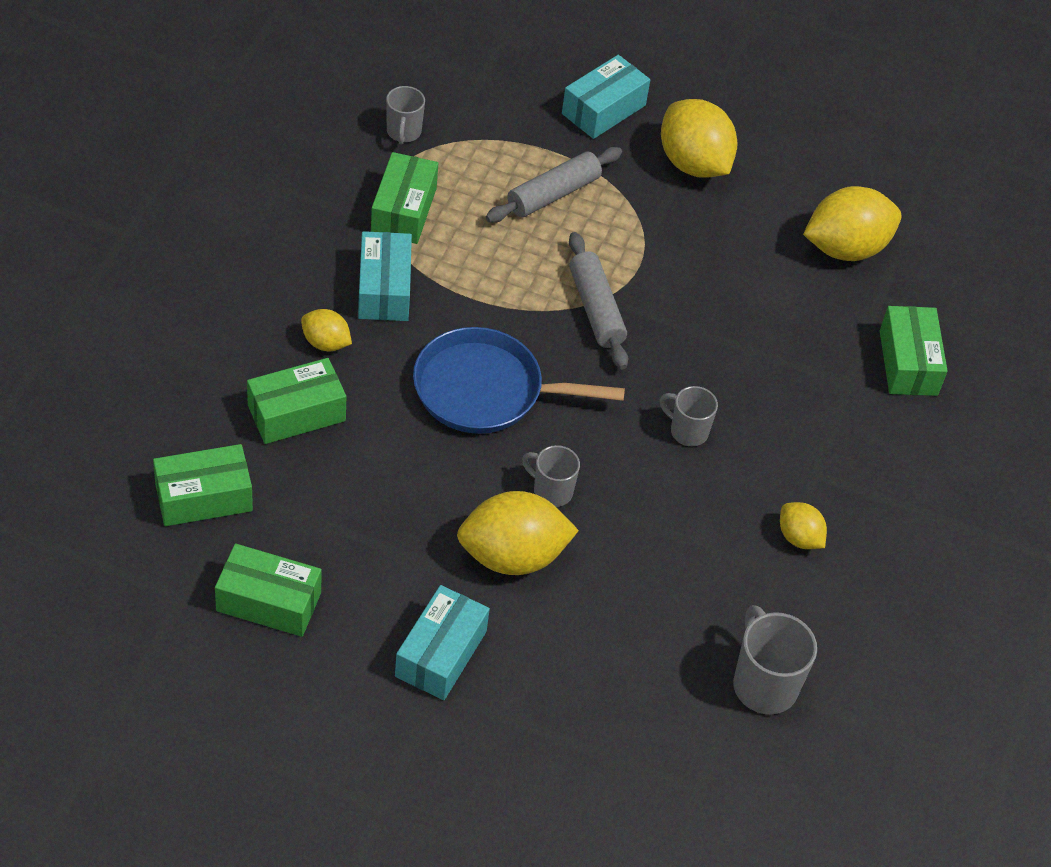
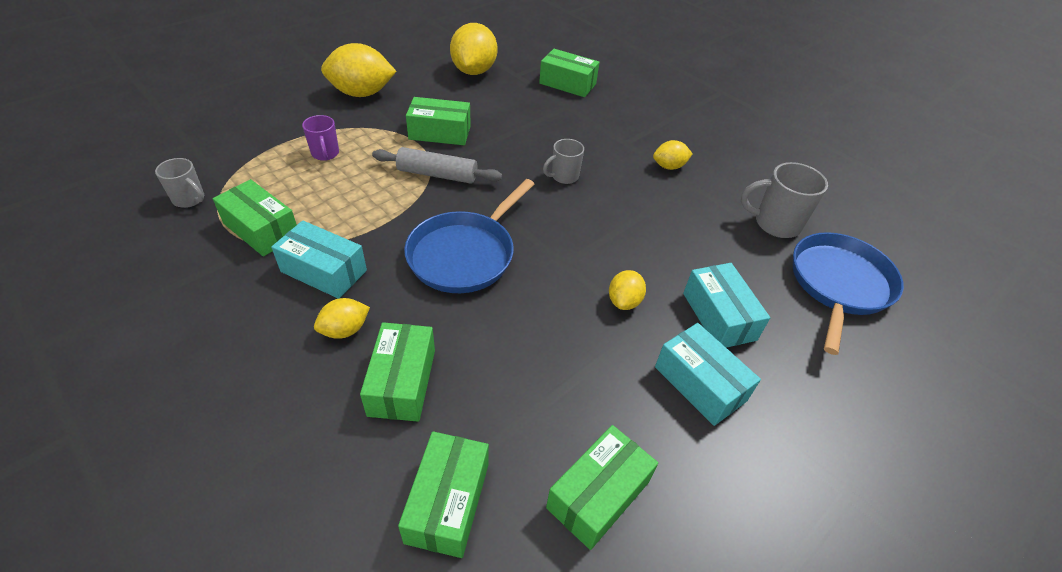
camera: 60 degrees left, 5 degrees down
(513, 556) = (624, 301): yellow lemon -> yellow lemon, size x0.52
(551, 491) = (576, 257): grey mug -> none
(553, 194) = (325, 154): grey rolling pin -> purple mug
(604, 109) = (281, 107): turquoise box -> turquoise box (719, 316)
(676, 275) = (440, 132): none -> green box
(690, 771) = (839, 284): none -> blue pan

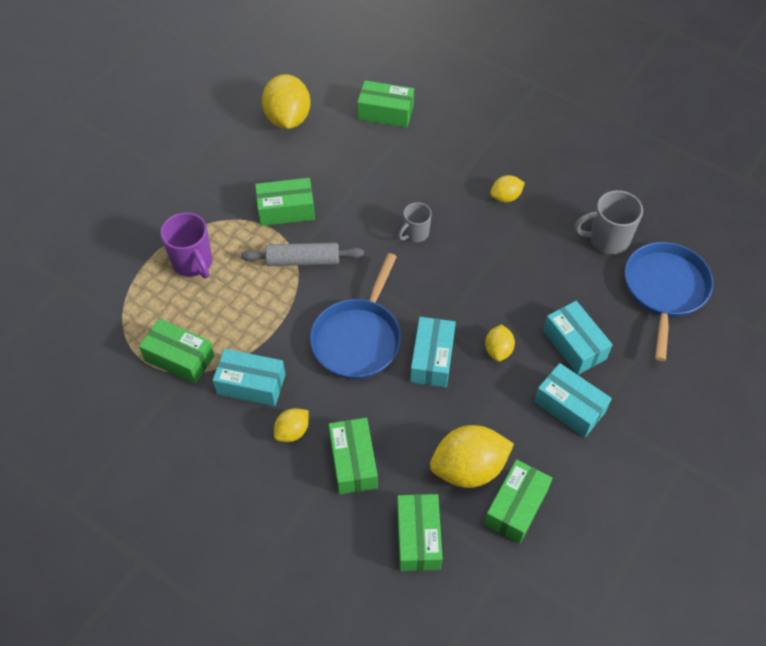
camera: 10 degrees left, 10 degrees up
(189, 199) = (101, 344): grey mug -> none
(325, 154) = (193, 263): purple mug -> purple mug, size x1.58
(361, 93) = (191, 178): yellow lemon -> yellow lemon (468, 468)
(542, 292) = (432, 359): none -> turquoise box

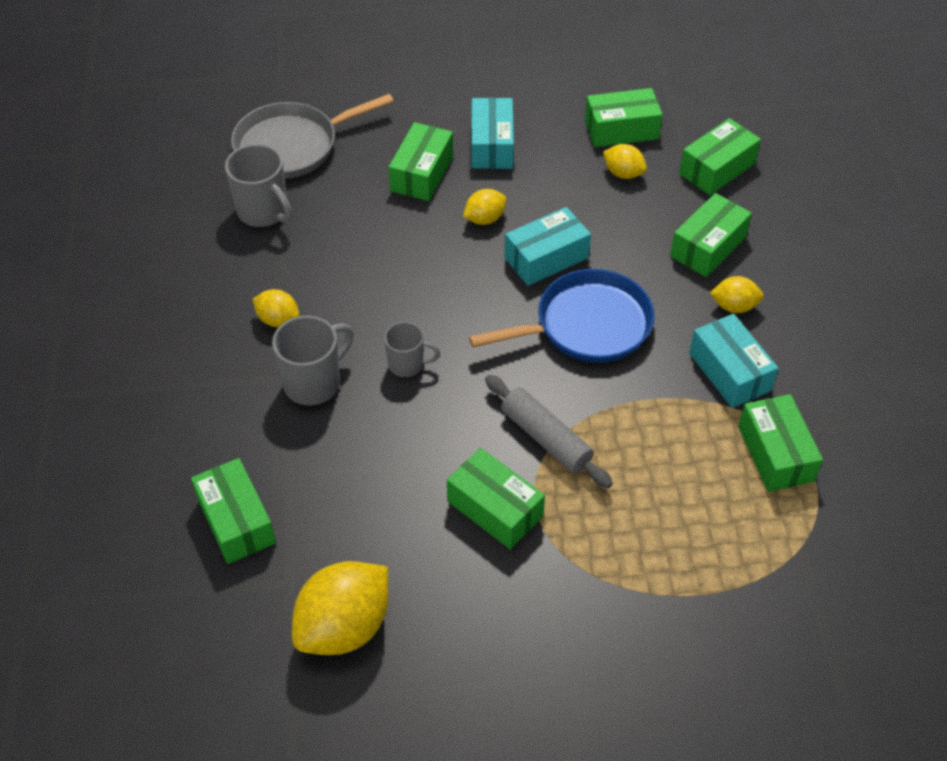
camera: 130 degrees left, 5 degrees down
(193, 263) = (661, 541): purple mug -> none
(442, 187) = (314, 383): none -> grey mug
(468, 468) = (623, 173): yellow lemon -> yellow lemon, size x0.52
(574, 344) = (421, 173): turquoise box -> green box
(665, 289) = (291, 146): blue pan -> grey pan

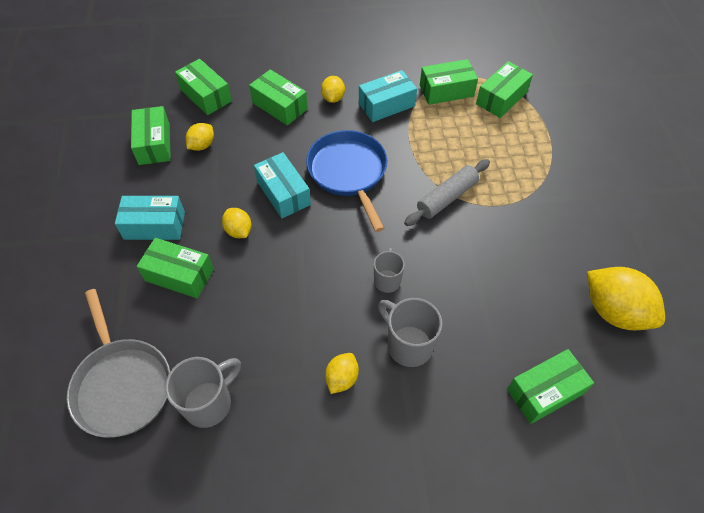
camera: 90 degrees left, 5 degrees up
(494, 509) = (507, 226): green box -> green box (501, 98)

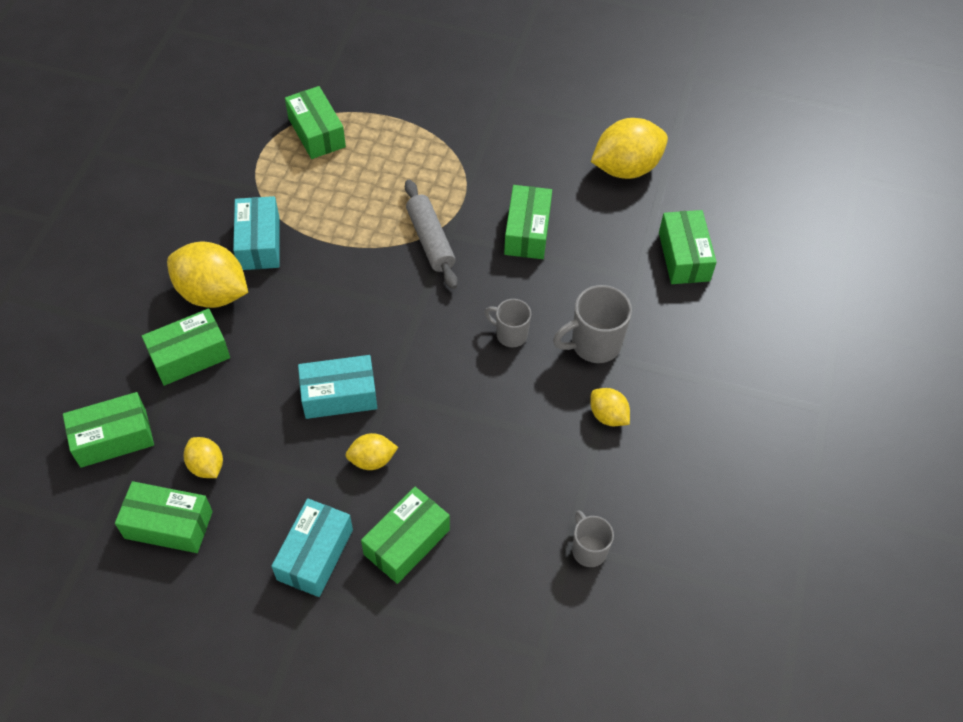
camera: 70 degrees left, 0 degrees up
(122, 385) = (532, 637): grey pan -> none
(209, 403) = (588, 550): grey mug -> grey mug, size x0.63
(333, 98) = (213, 293): yellow lemon -> yellow lemon, size x1.91
(348, 172) = (343, 318): blue pan -> none
(446, 90) = (273, 177): green box -> green box (527, 231)

